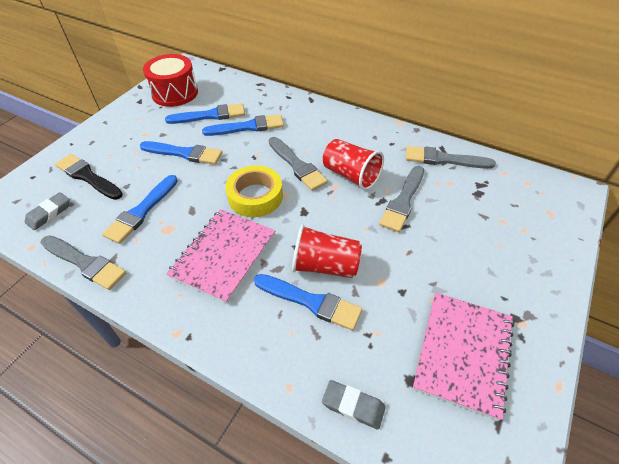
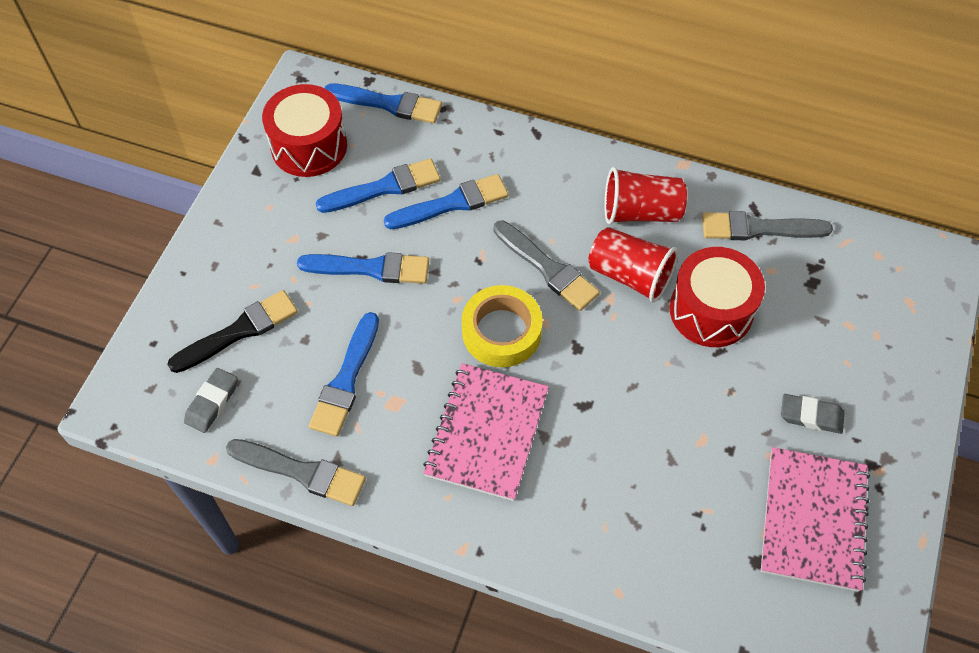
camera: 10 degrees left, 10 degrees up
(88, 176) = (239, 331): black brush -> black brush turned 120 degrees clockwise
(311, 302) = (619, 482): blue brush -> blue brush (388, 104)
(325, 265) = (625, 427): red cup -> red cup (640, 212)
(353, 406) = (697, 602): grey eraser -> grey eraser (811, 416)
(403, 201) = (711, 310): grey brush -> red drum

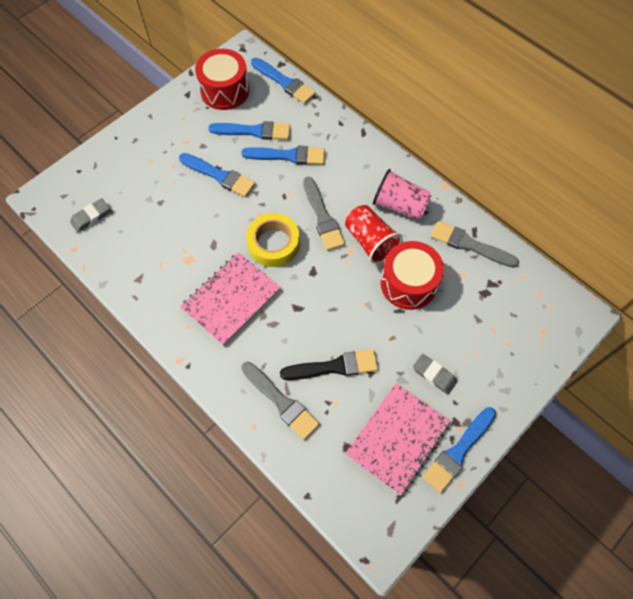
camera: 25 degrees right, 5 degrees up
(239, 331) = (127, 183): black brush -> black brush (334, 367)
(301, 472) = (116, 277): grey brush -> grey brush (281, 402)
(346, 380) = (169, 235): blue brush -> blue brush (458, 451)
(640, 212) = (399, 205): red cup -> pink cup

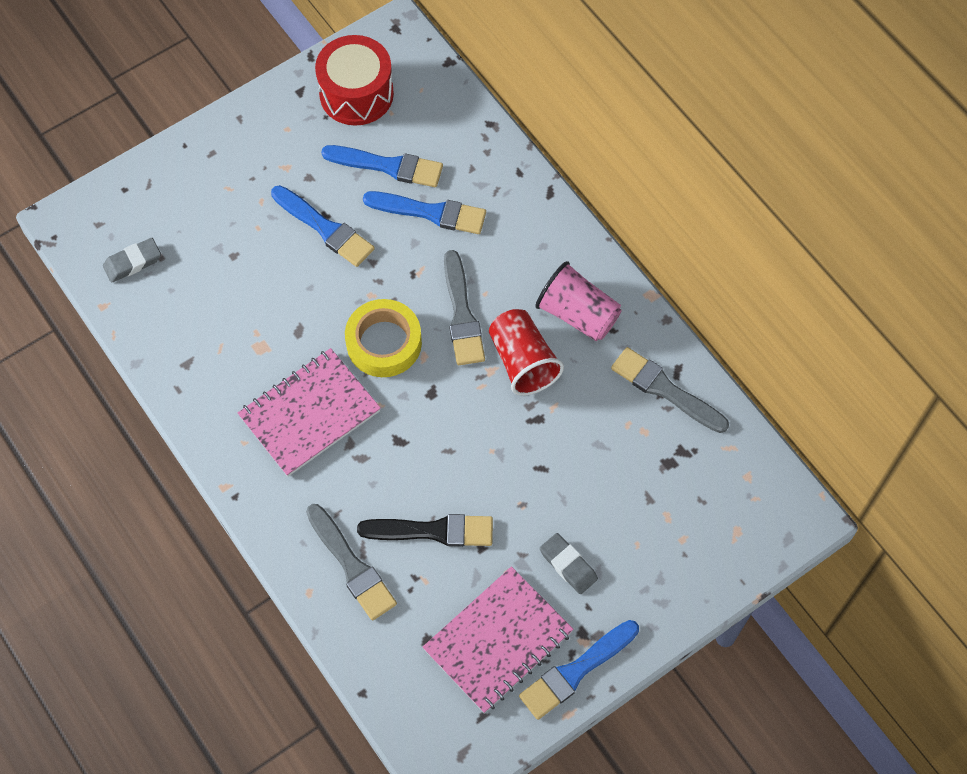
camera: 10 degrees right, 0 degrees up
(284, 82) = (448, 93): blue brush -> none
(408, 283) = (563, 431): red drum -> none

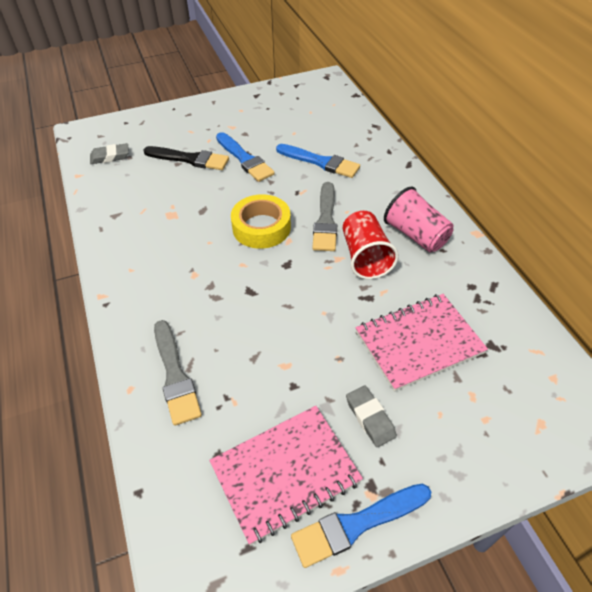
camera: 15 degrees right, 15 degrees down
(310, 414) = (188, 260): pink notebook -> pink notebook (419, 342)
(356, 94) = (291, 101): red drum -> none
(388, 166) = (299, 135): blue brush -> none
(433, 531) = (255, 363): black brush -> black brush (190, 159)
(665, 389) = (481, 297): grey brush -> none

